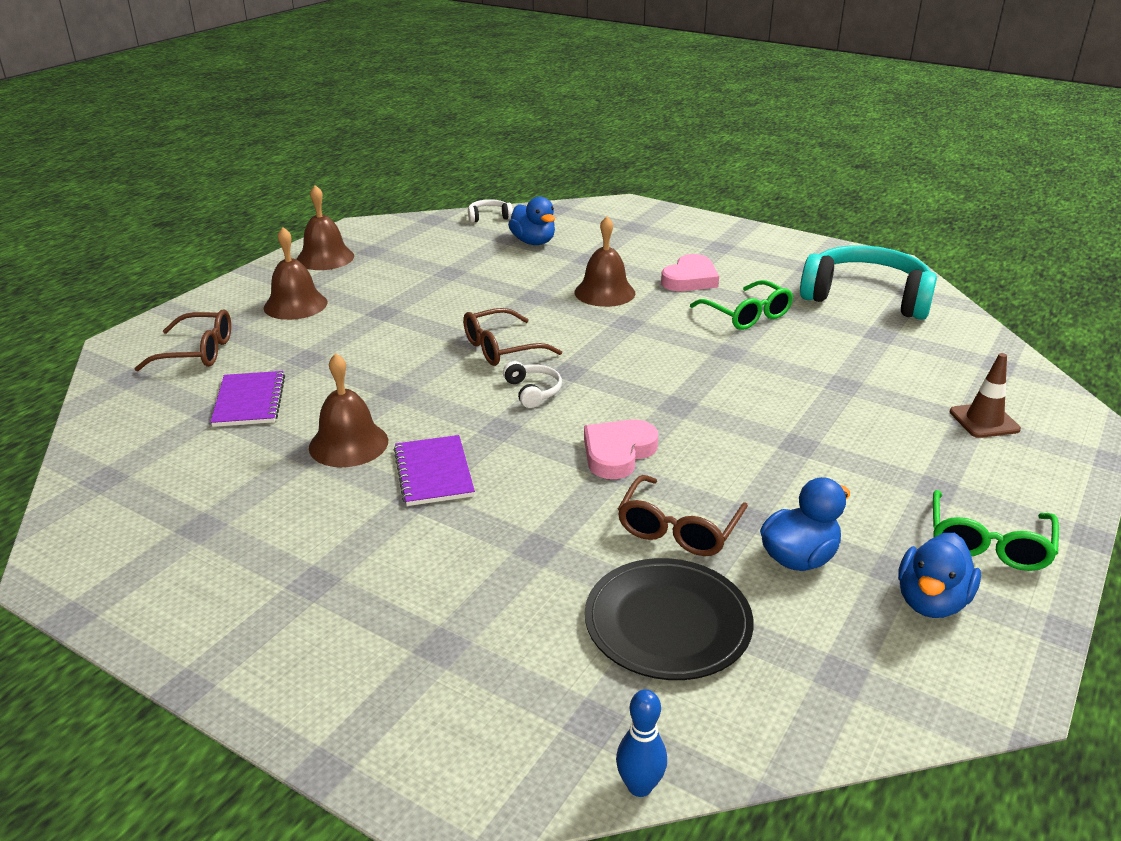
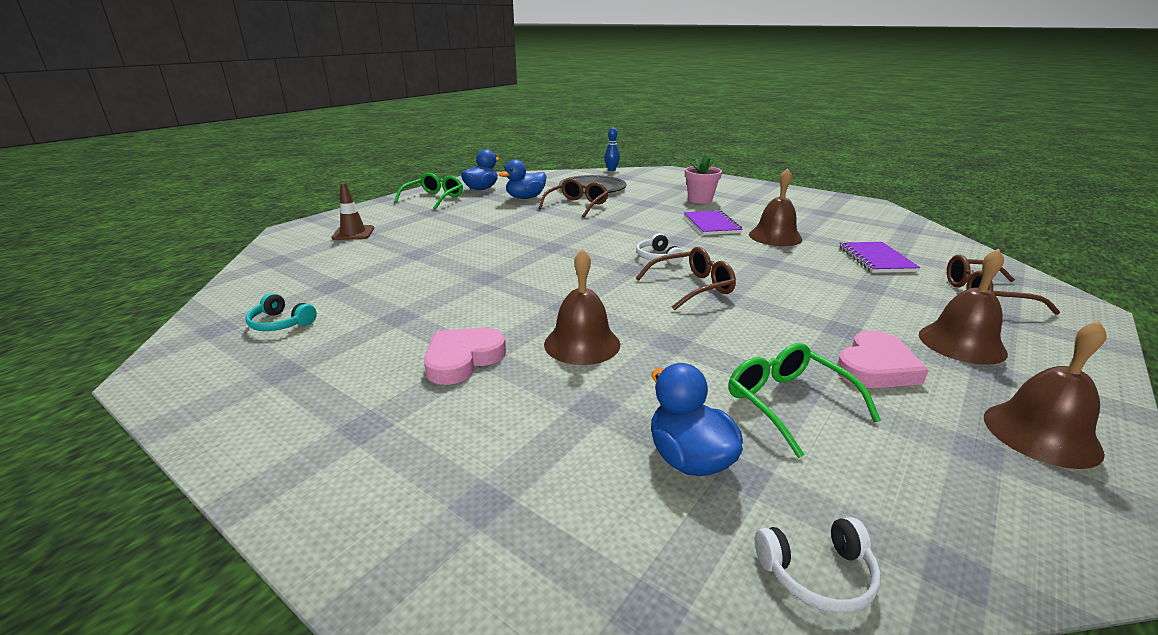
camera: 175 degrees left, 5 degrees down
(421, 571) = (700, 200): none -> pink flower pot
(618, 453) = (600, 228): pink heart -> pink heart (875, 367)
(746, 315) = (437, 309): green glasses -> green glasses (789, 404)
(866, 297) = (281, 323): turquoise headphones -> turquoise headphones, size x0.42

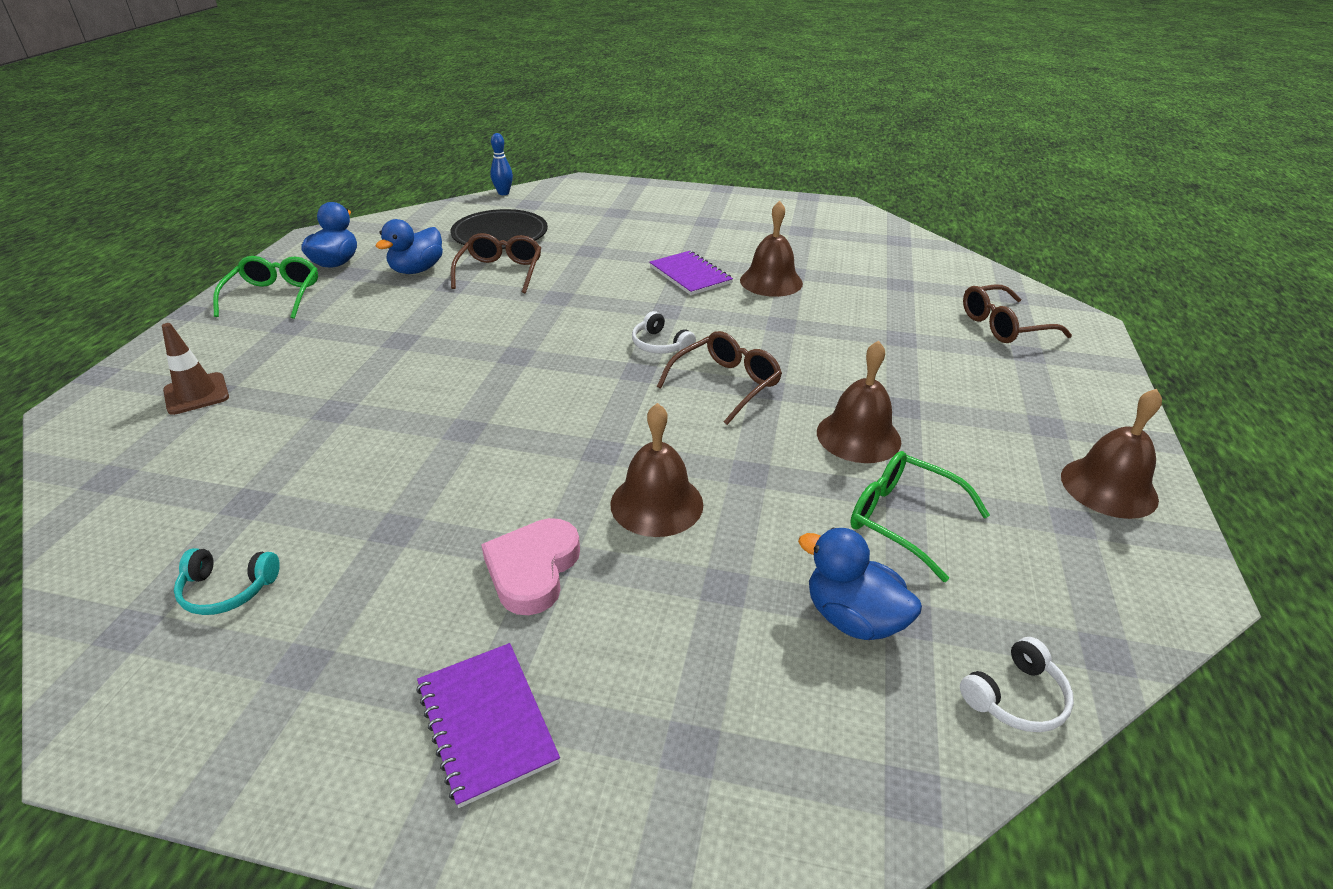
camera: 25 degrees left, 10 degrees up
(700, 200) = (652, 232): pink flower pot -> none
(875, 367) = (954, 449): pink heart -> none
(876, 259) = (888, 296): purple notebook -> purple notebook (487, 723)
(961, 343) = (1010, 396): brown bell -> brown bell (858, 436)

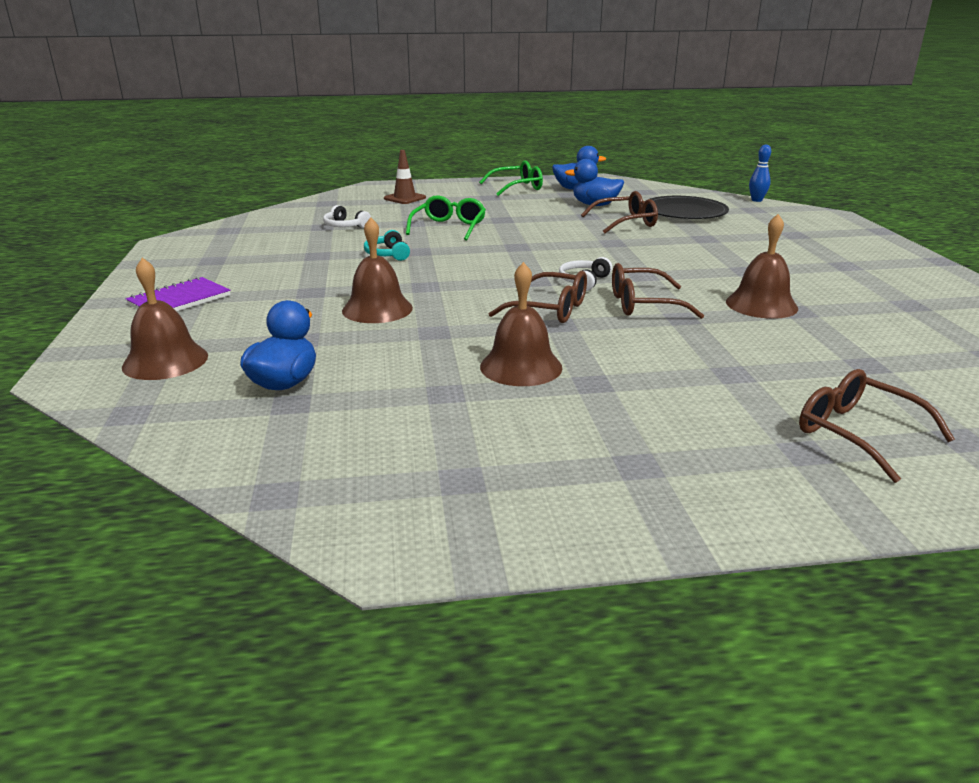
camera: 70 degrees right, 10 degrees down
(227, 590) = (258, 238): turquoise headphones -> turquoise headphones (387, 254)
(533, 569) = (296, 289): pink heart -> none
(690, 275) = (719, 274): purple notebook -> none
(741, 331) = (644, 304): none -> brown glasses
(904, 520) = (411, 394): green glasses -> green glasses (448, 228)
(1016, 697) = (216, 450): white headphones -> white headphones (345, 226)
(1108, 487) = (542, 505): brown bell -> brown bell (165, 361)

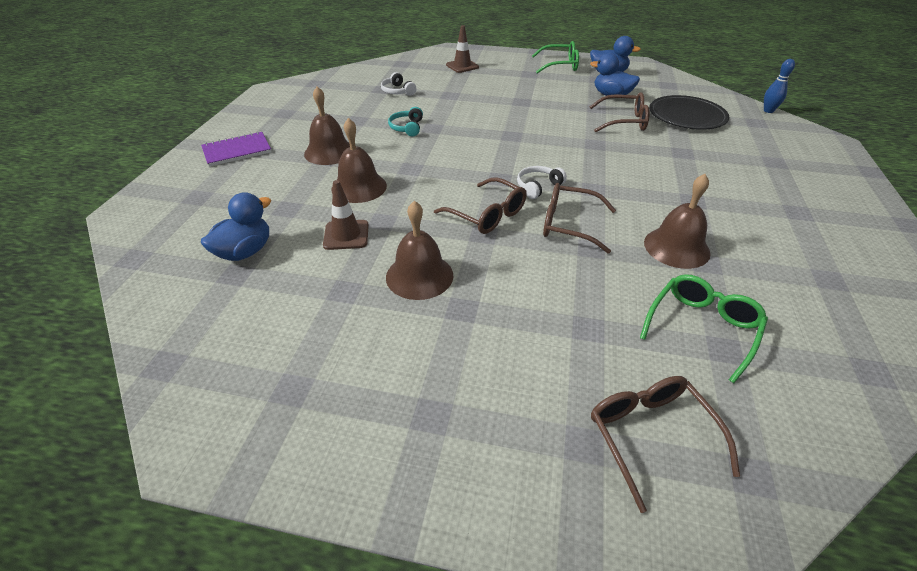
camera: 20 degrees right, 15 degrees up
(165, 361) = (188, 211): brown bell -> brown bell (329, 152)
(401, 349) = (346, 235): none -> brown traffic cone
(448, 228) = (473, 105): green glasses -> green glasses (701, 328)

